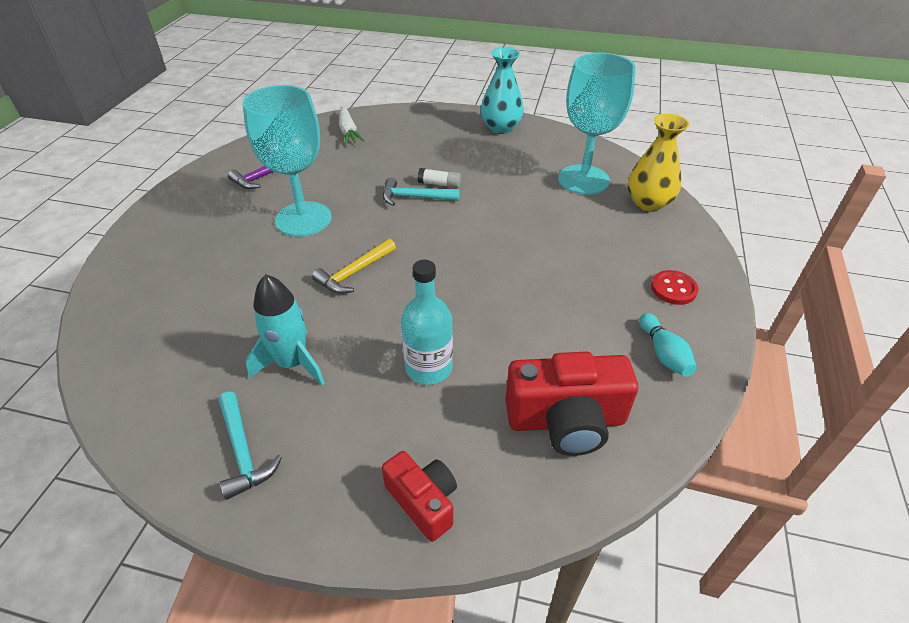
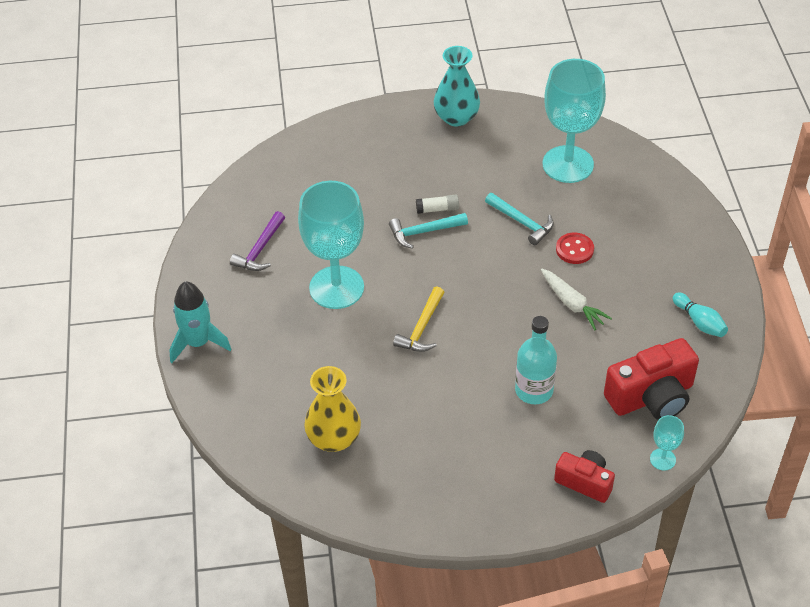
camera: 20 degrees left, 5 degrees up
(243, 451) = (441, 494): turquoise hammer -> turquoise hammer (522, 222)
(292, 363) = (428, 421): turquoise rocket -> turquoise rocket (198, 343)
(348, 132) = (303, 167): white carrot -> white carrot (572, 304)
(543, 508) = (662, 459): none -> turquoise goblet
(648, 203) = (636, 175): yellow vase -> yellow vase (334, 438)
(673, 289) = (687, 261): red button -> red button (574, 249)

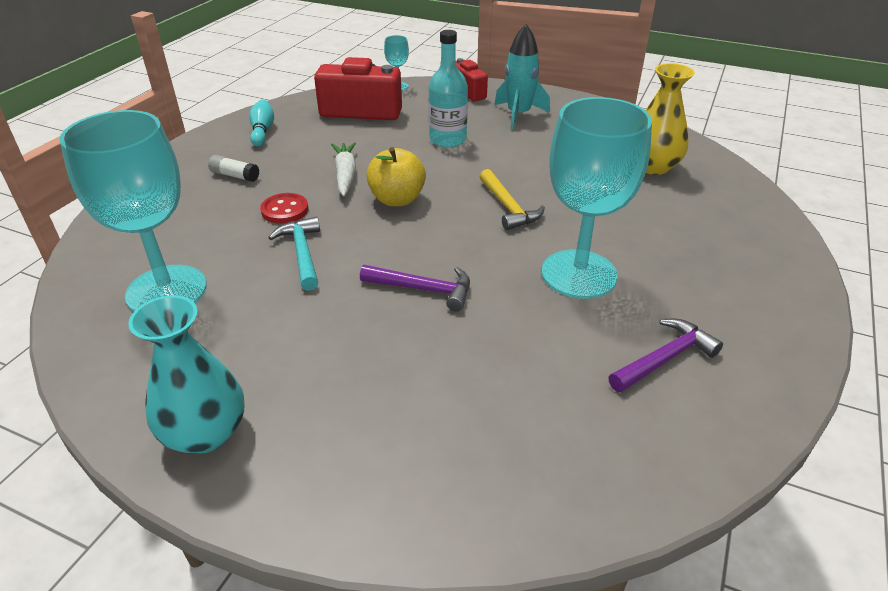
camera: 150 degrees left, 10 degrees down
(198, 343) = (787, 283): turquoise rocket -> turquoise rocket (518, 115)
(422, 328) = (508, 207): yellow hammer -> yellow hammer turned 105 degrees clockwise
(424, 232) = (423, 289): turquoise hammer -> purple hammer
(437, 209) = (381, 308): white glue stick -> white glue stick (235, 176)
(508, 297) = (397, 199): none -> yellow apple

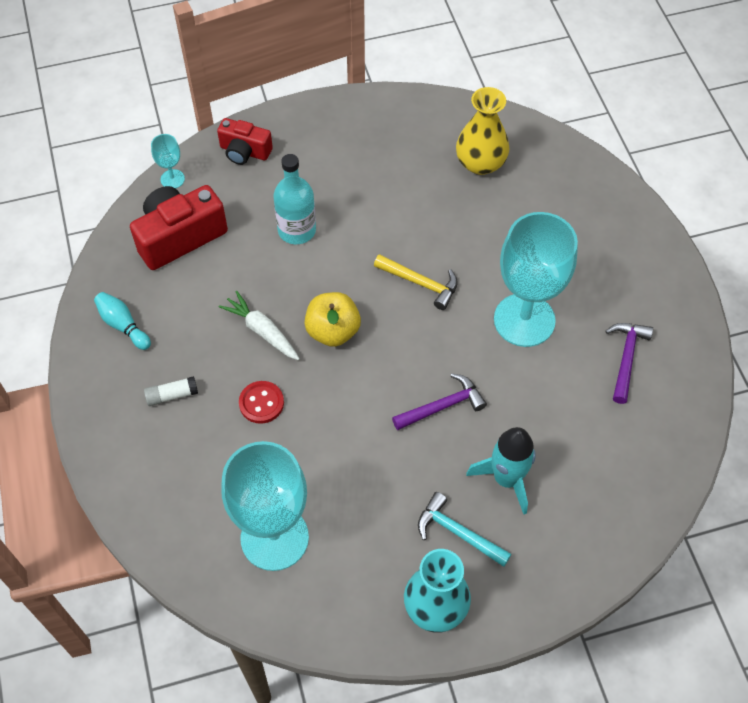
camera: 40 degrees left, 20 degrees up
(302, 253) = (327, 435): turquoise hammer -> turquoise hammer (458, 533)
(518, 115) = (322, 156): turquoise rocket -> turquoise rocket (506, 478)

